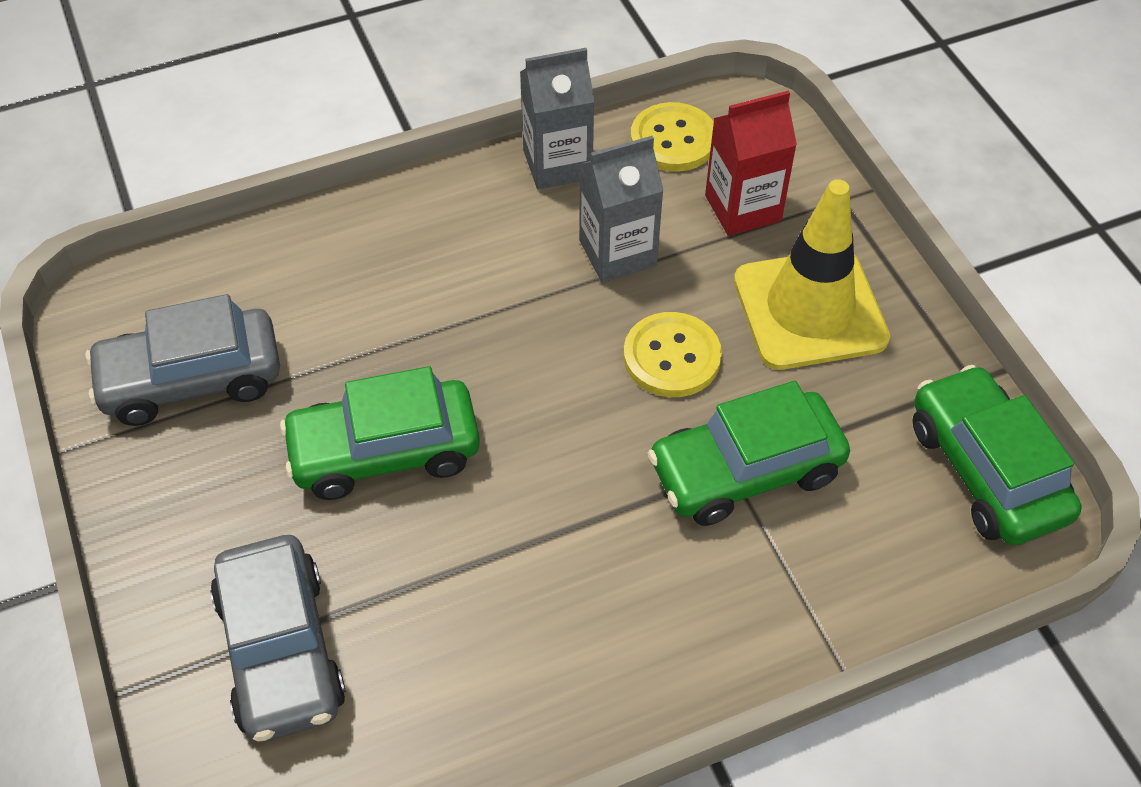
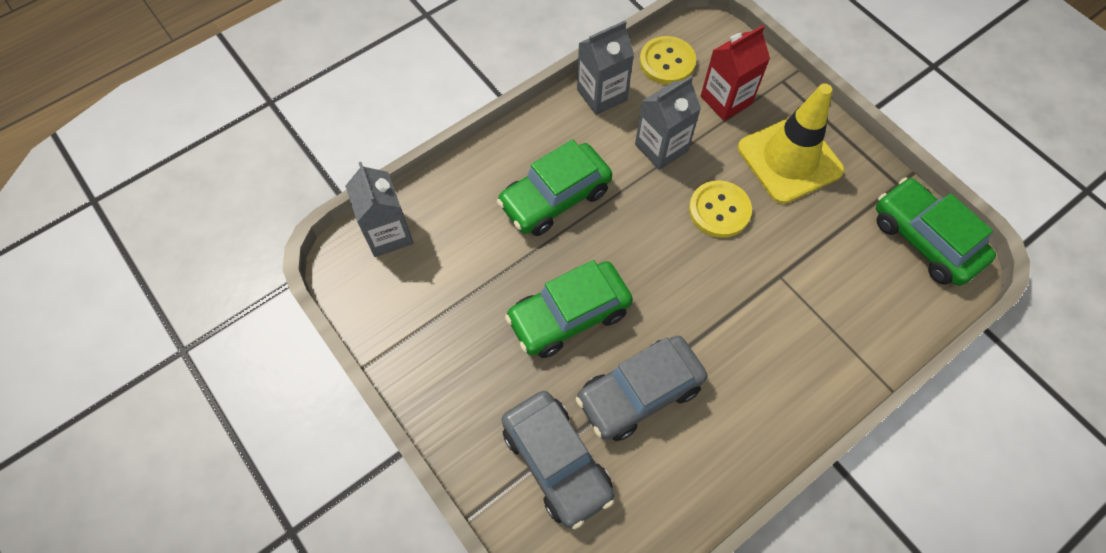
camera: 15 degrees left, 10 degrees up
(173, 284) = (388, 234): none -> grey carton
(191, 379) = (427, 297): grey car -> grey car (639, 393)
(745, 471) = (789, 274): green car -> green car (555, 198)

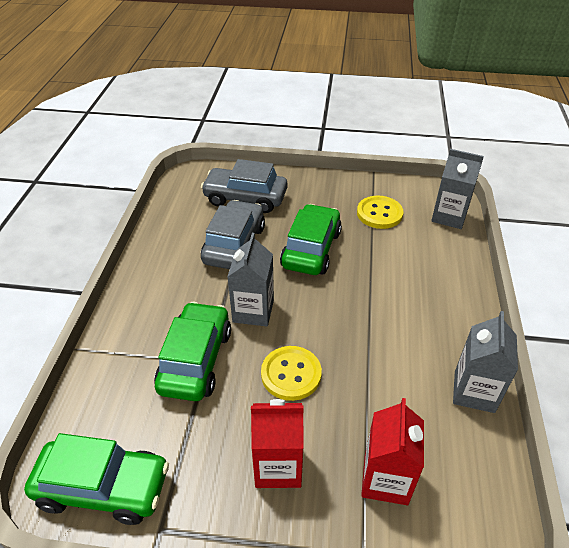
camera: 135 degrees right, 20 degrees down
(555, 198) = (400, 297): green car -> green car (196, 360)
(661, 147) = (382, 387): grey carton -> grey carton (253, 311)
(667, 62) = (474, 472): yellow button -> yellow button (379, 213)
(789, 159) = (278, 466): yellow traffic cone -> red carton

